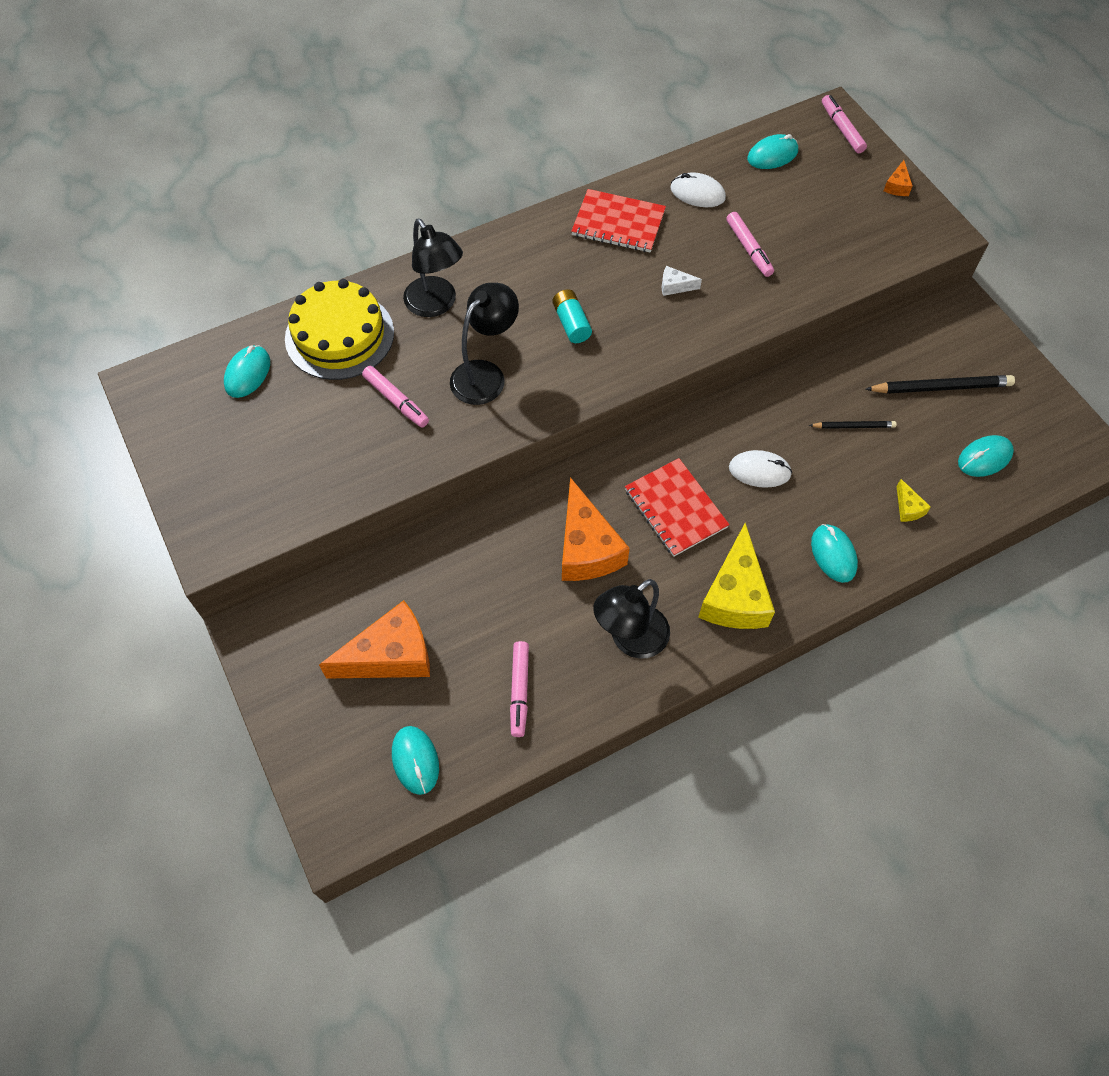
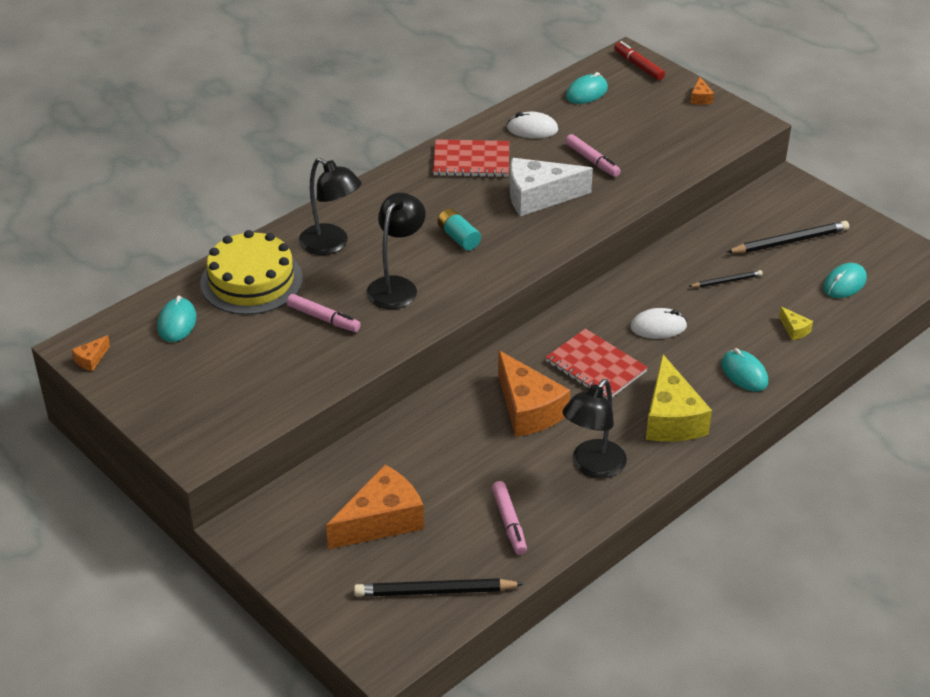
camera: 15 degrees left, 20 degrees down
(149, 402) = (91, 359): none -> orange cheese
(415, 760) = (435, 591): turquoise mouse -> black pencil
(675, 286) = (539, 197): white cheese -> white cheese, size x2.34
(842, 129) = (638, 65): pink marker -> red marker

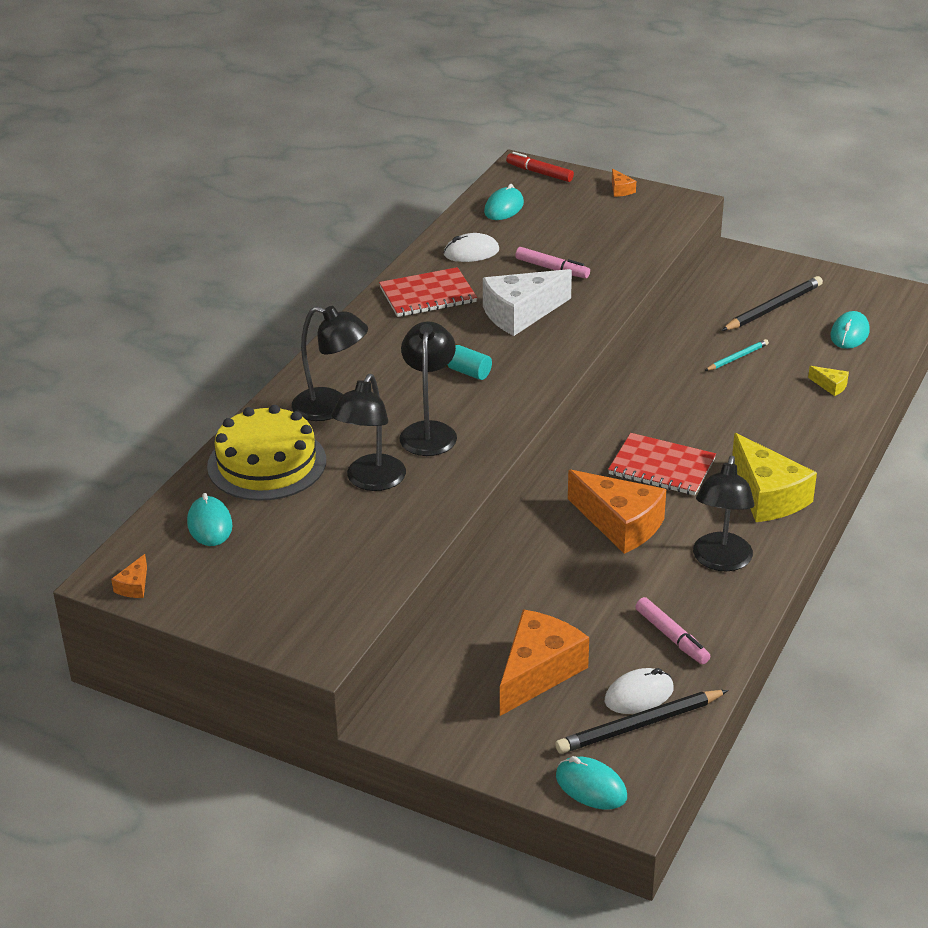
camera: 20 degrees left, 5 degrees down
(323, 318) = (371, 481): pink marker -> black lamp
(658, 327) = (699, 415): white mouse -> white mouse (639, 695)
(726, 281) = (737, 357): black pencil -> turquoise pencil
(744, 373) = (810, 437): turquoise mouse -> turquoise mouse (591, 786)

